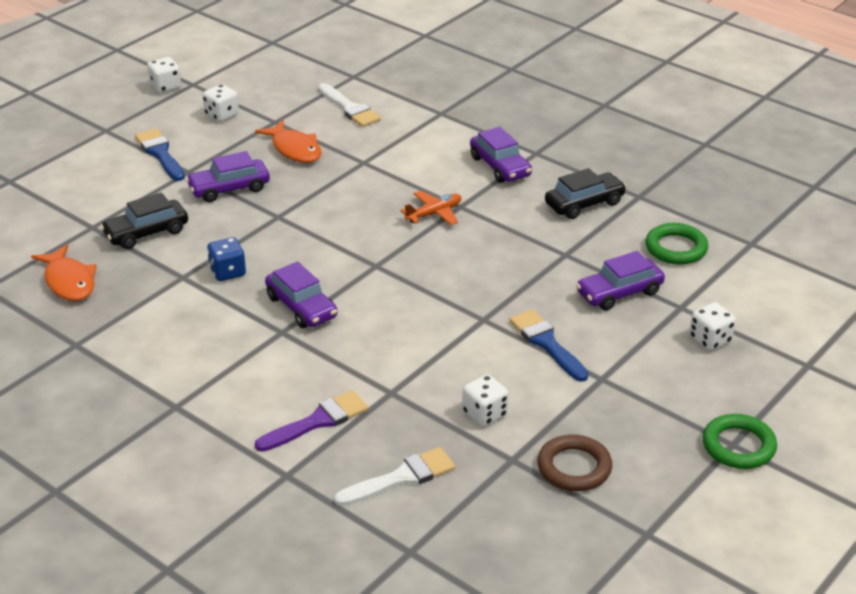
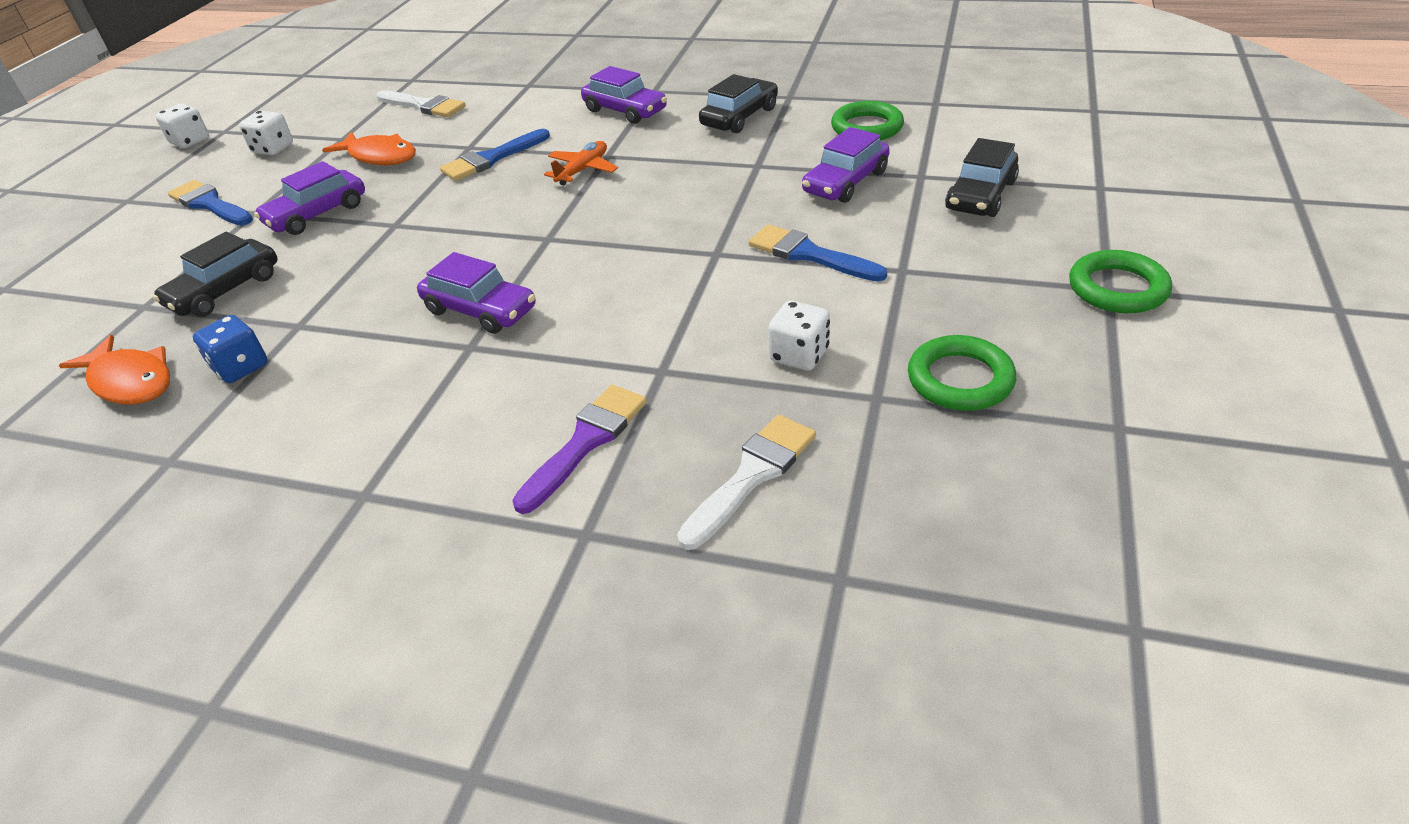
camera: 20 degrees left, 5 degrees up
(227, 272) = (359, 301): blue dice -> blue dice (241, 367)
(374, 180) = (491, 159): none -> blue brush
(574, 467) = (960, 379): brown ring -> green ring
(710, 339) = (980, 195): white dice -> black car

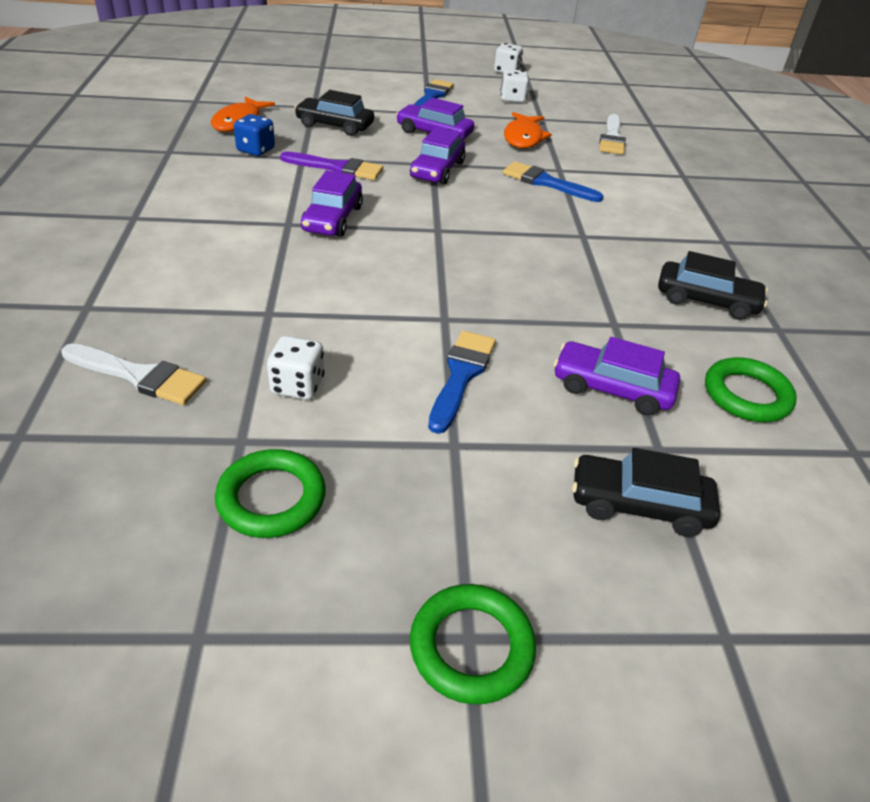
camera: 65 degrees right, 0 degrees up
(582, 170) = (551, 227): orange plane -> none
(586, 442) = (182, 291): purple brush -> purple brush (337, 168)
(625, 111) = (671, 231): purple car -> purple car (437, 170)

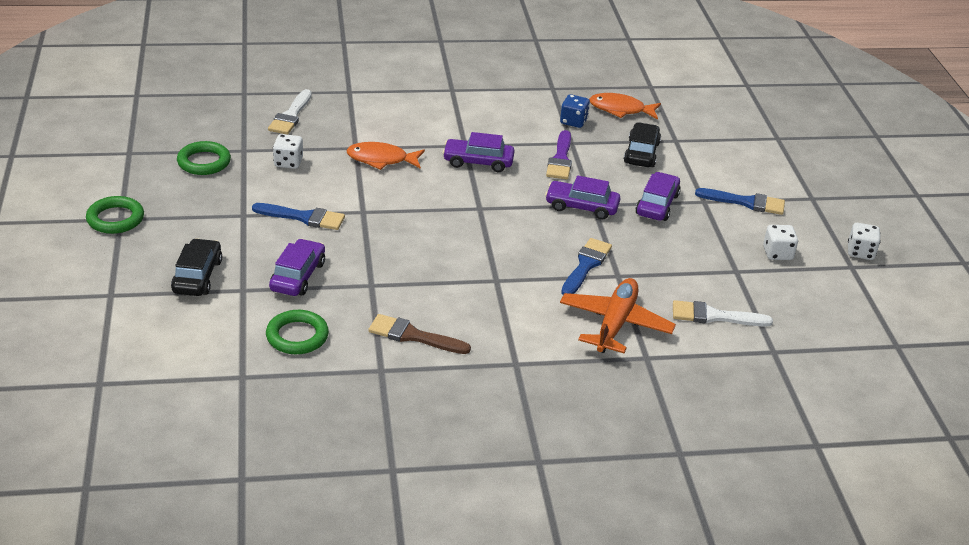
camera: 85 degrees right, 5 degrees down
(523, 138) = (678, 257): orange fish -> orange fish (381, 159)
(639, 182) = (615, 324): none -> orange plane
(706, 300) = (413, 336): black car -> brown brush

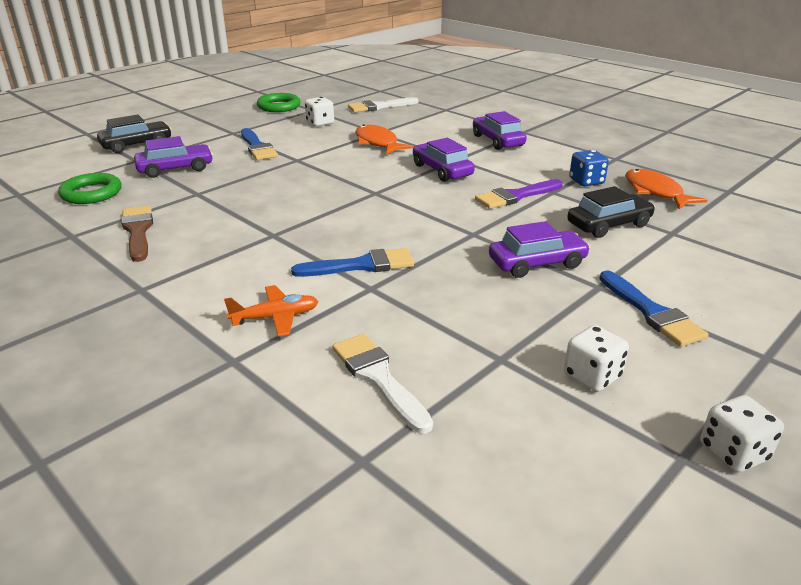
camera: 55 degrees right, 5 degrees down
(115, 219) = (176, 109): green ring -> none
(581, 207) = (458, 230): purple car -> purple car (498, 141)
(615, 324) = (275, 317): orange plane -> orange plane, size x0.57

